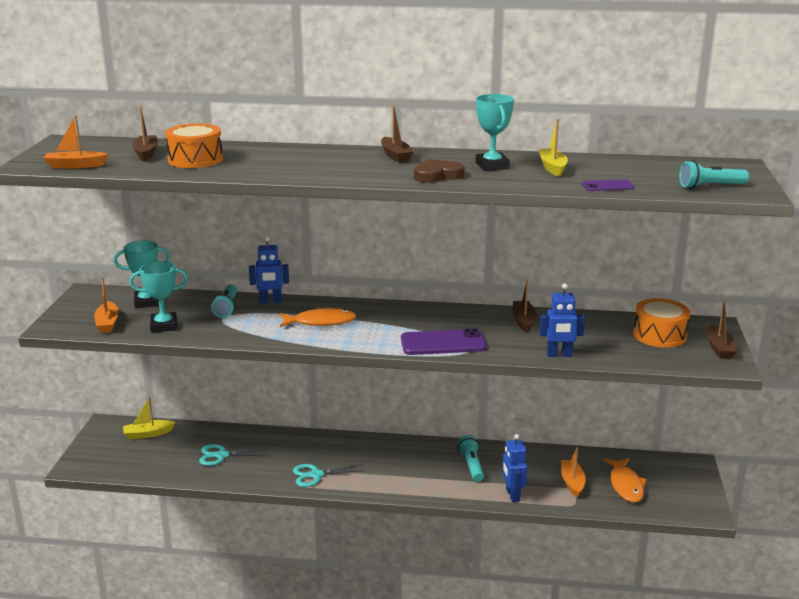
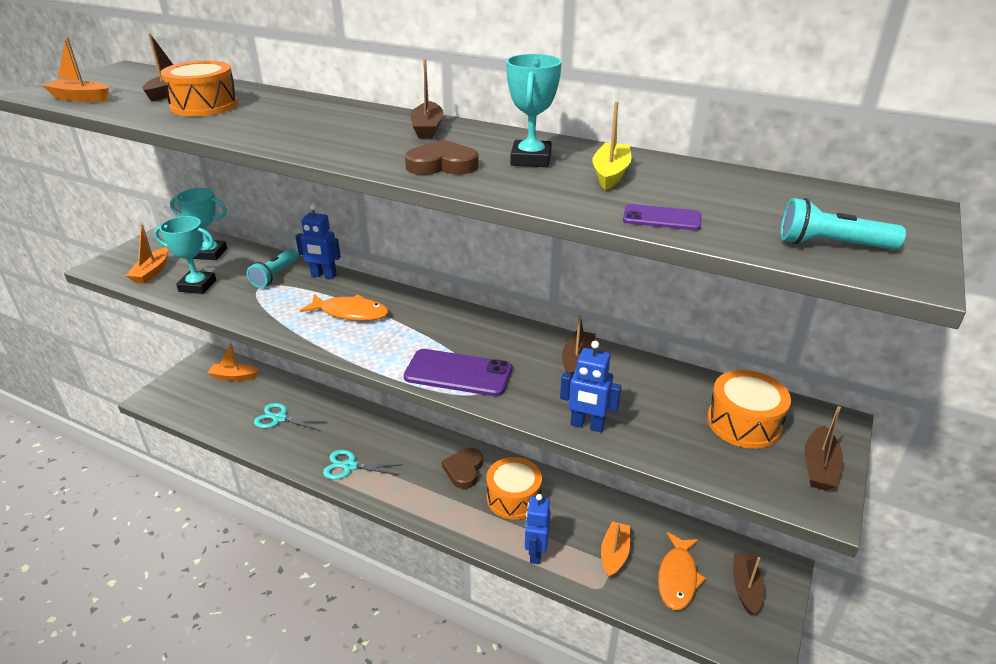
camera: 20 degrees right, 10 degrees up
(148, 434) = (234, 377): yellow boat -> orange boat
(418, 457) = (464, 470): none -> brown heart
(471, 466) = (513, 498): turquoise flashlight -> orange drum
(676, 480) = (745, 588): none -> brown boat

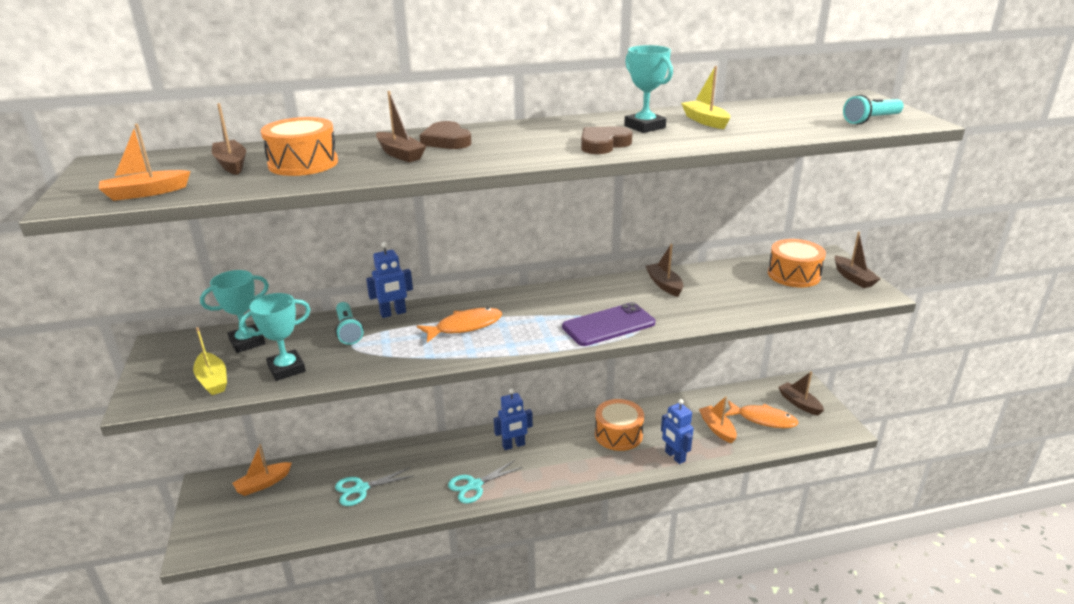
camera: 40 degrees left, 5 degrees down
(152, 272) = (212, 380): orange boat -> yellow boat
(427, 129) = (532, 129): brown boat -> brown boat (400, 154)
(464, 470) = (563, 438): brown heart -> brown heart (446, 140)
(587, 425) = (727, 314): blue robot -> blue robot (513, 445)
(662, 218) = (783, 132): purple phone -> none
(677, 577) = (763, 419): orange fish -> orange fish turned 45 degrees counterclockwise

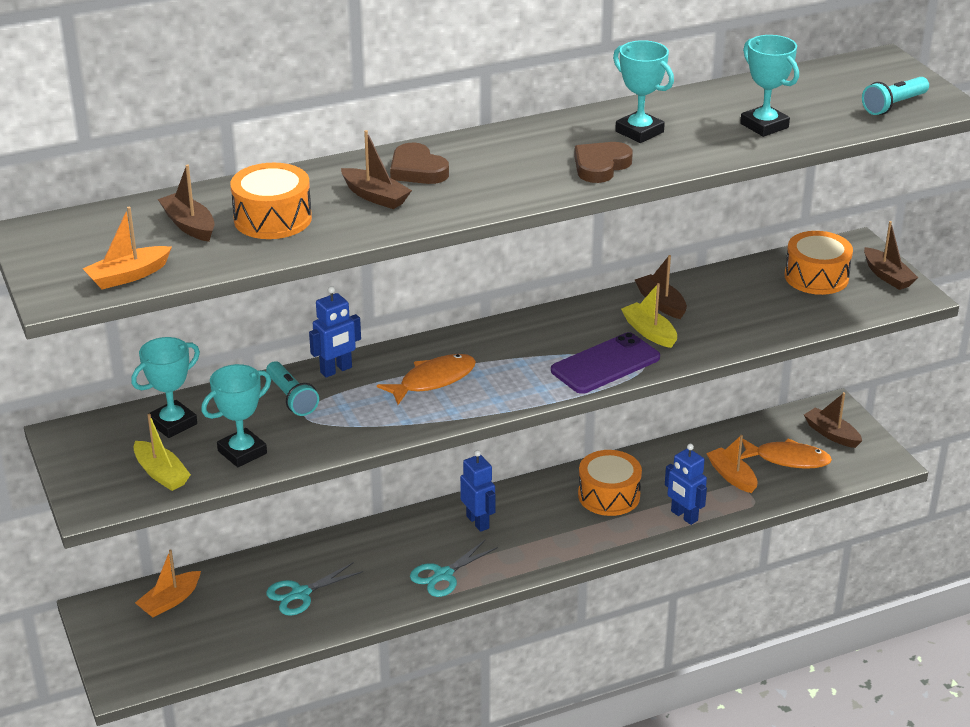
camera: 10 degrees left, 5 degrees up
(513, 445) = (478, 522): blue robot -> blue robot turned 90 degrees counterclockwise
(705, 121) = (707, 117): yellow boat -> yellow boat (649, 332)
(754, 127) = (764, 126): none -> turquoise trophy

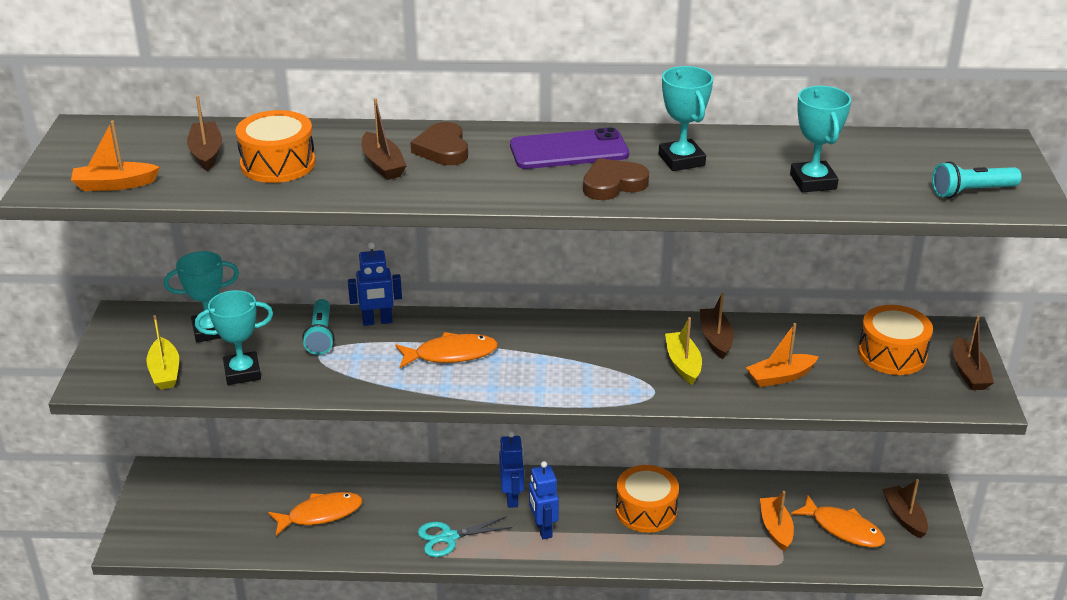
camera: 25 degrees right, 0 degrees up
(170, 601) = (216, 485): orange boat -> orange boat (780, 377)
(301, 594) = (320, 514): turquoise scissors -> orange fish
(605, 364) = (617, 383): purple phone -> purple phone (569, 150)
(684, 516) = (703, 553): blue robot -> blue robot (543, 529)

